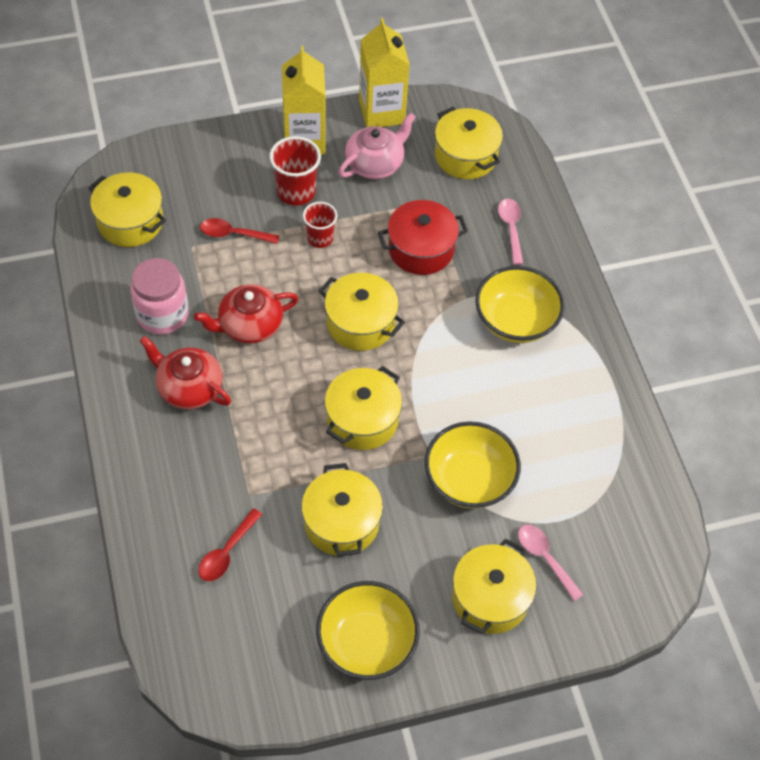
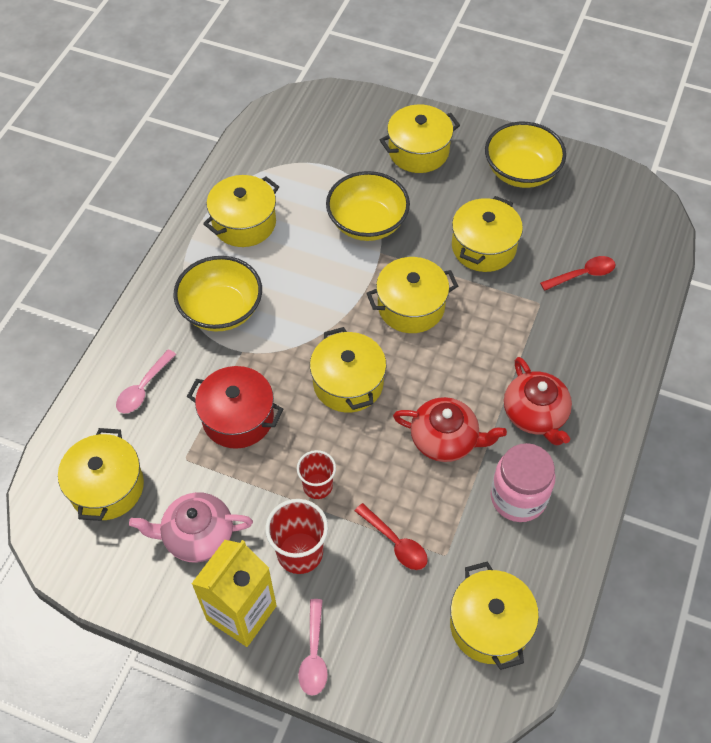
camera: 140 degrees left, 0 degrees up
(381, 112) = (135, 595): yellow carton -> none
(545, 558) = (361, 152): pink spoon -> pink spoon (314, 655)
(576, 408) = (244, 223): none -> yellow pot

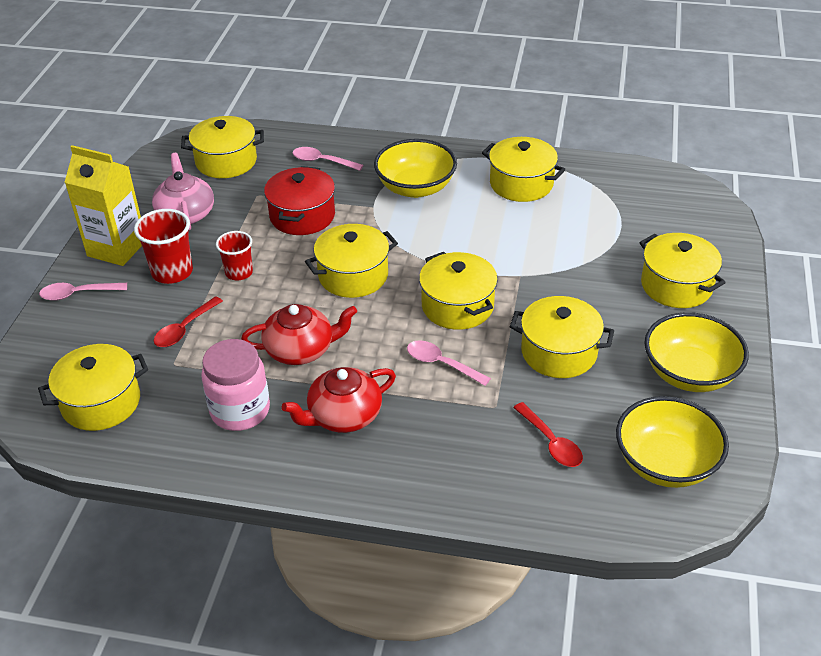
camera: 80 degrees right, 15 degrees down
(367, 223) = (556, 261): yellow bowl -> yellow bowl (665, 463)
(445, 439) = (301, 349): red teapot -> red teapot turned 105 degrees counterclockwise
(483, 331) = (441, 364): none -> pink spoon

